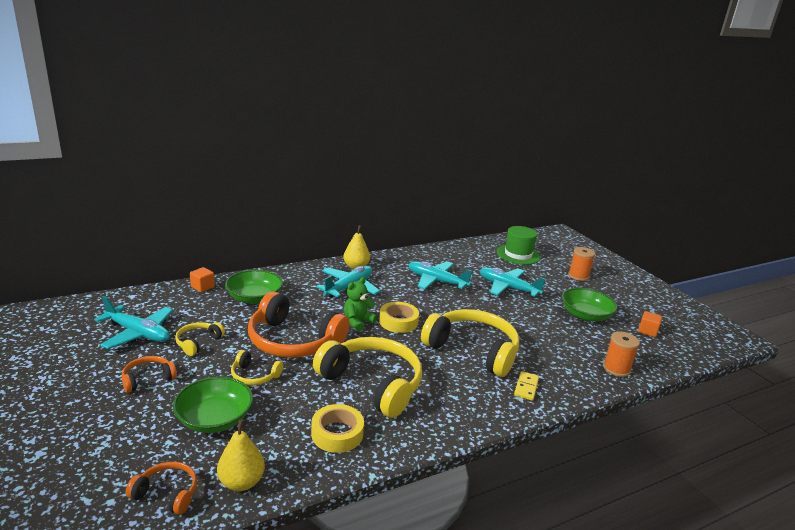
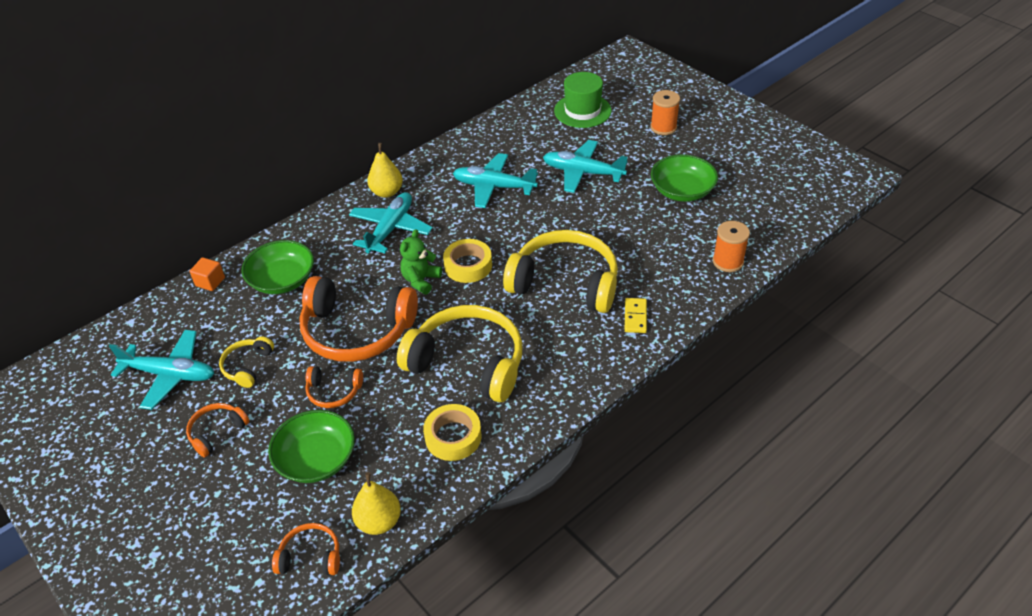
camera: 10 degrees left, 20 degrees up
(254, 376) = (334, 392): yellow headphones -> orange headphones
(647, 331) = (756, 195): orange cube -> none

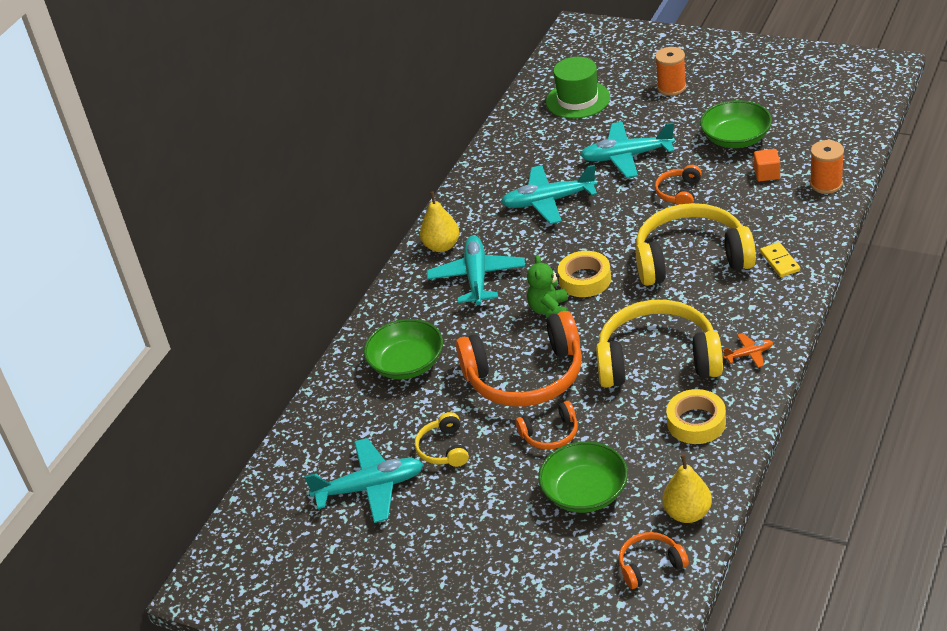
camera: 20 degrees left, 5 degrees down
(210, 282) = (331, 395): orange cube -> orange cube (767, 174)
(217, 432) = (466, 513): orange headphones -> orange headphones (679, 193)
(545, 392) = (749, 354): none -> orange plane

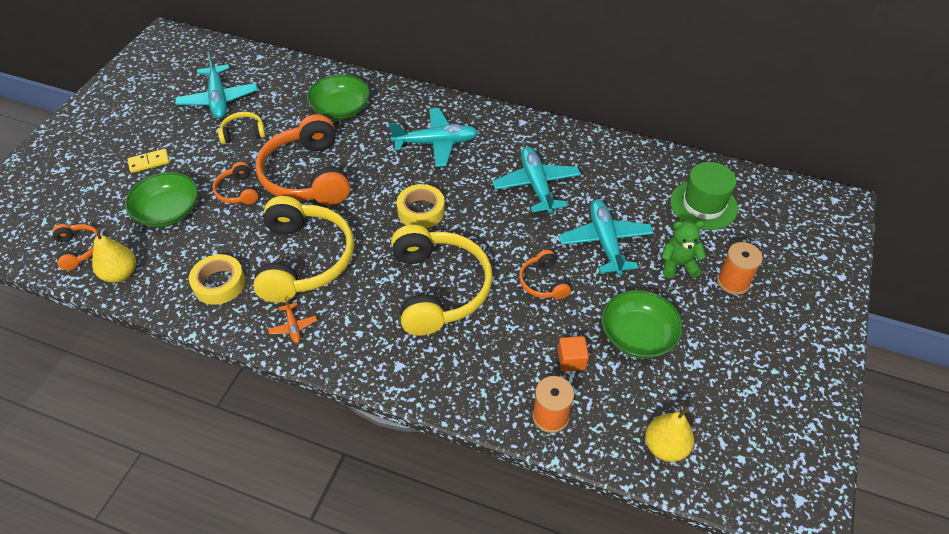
camera: 80 degrees right, 10 degrees up
(442, 246) = (480, 121): yellow pear -> yellow pear (665, 447)
(549, 310) = (385, 188): green teddy bear -> green teddy bear (678, 265)
(679, 193) = (543, 282): orange headphones -> orange headphones turned 120 degrees counterclockwise
(780, 261) = (422, 361): yellow domino -> yellow domino (149, 162)

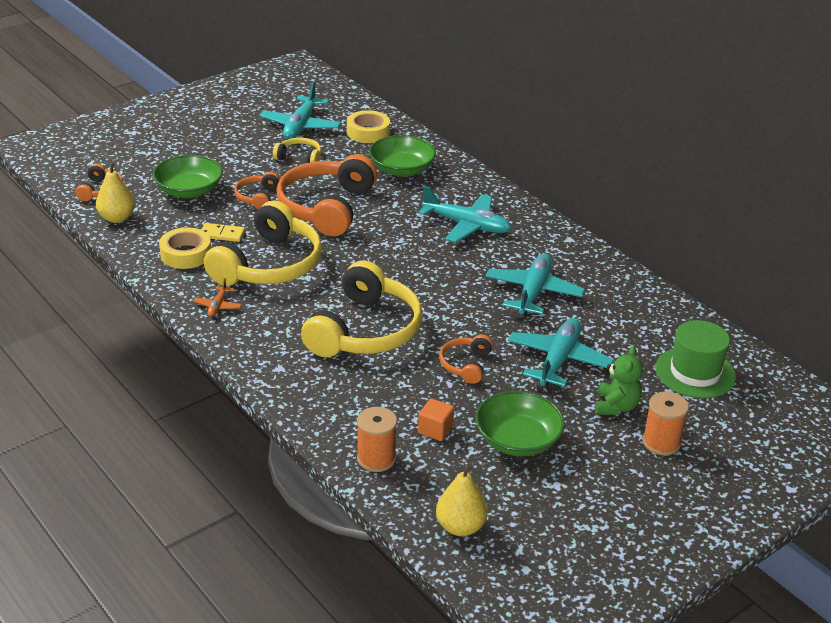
camera: 30 degrees right, 15 degrees down
(149, 162) = (204, 151): yellow domino -> yellow domino (222, 234)
(421, 211) = (403, 270): yellow tape -> yellow tape (368, 132)
(678, 265) = (616, 406): green teddy bear -> green teddy bear turned 75 degrees clockwise

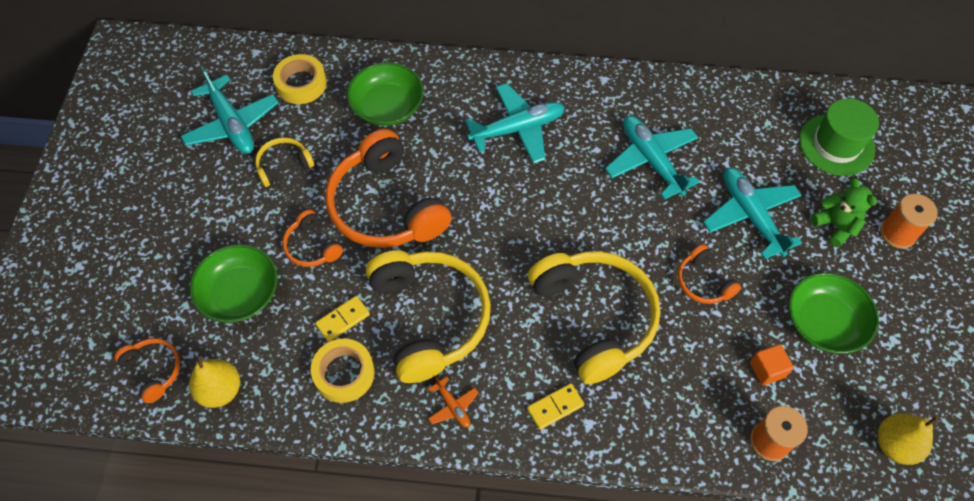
camera: 45 degrees left, 25 degrees up
(273, 347) = (555, 407): none -> yellow domino

